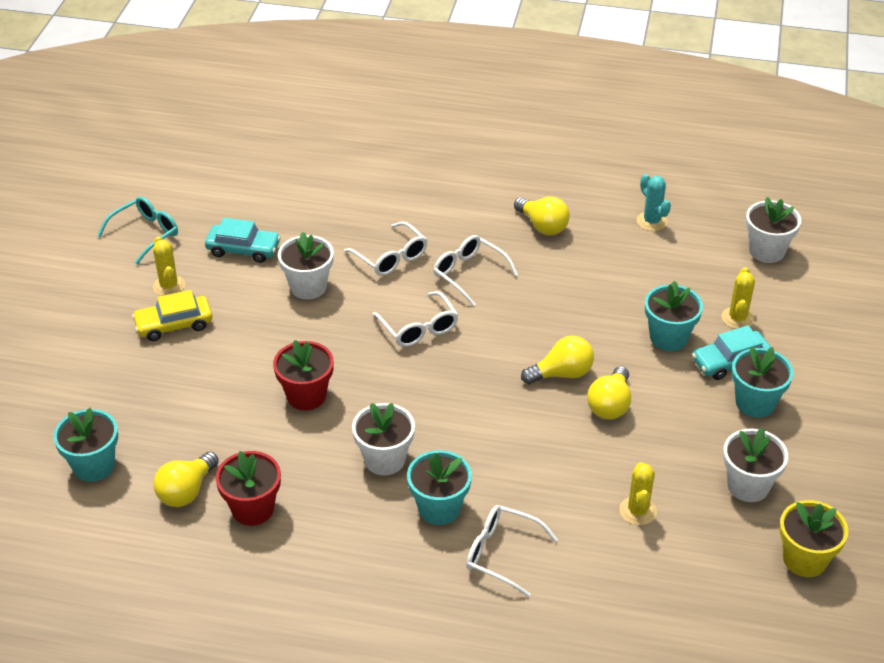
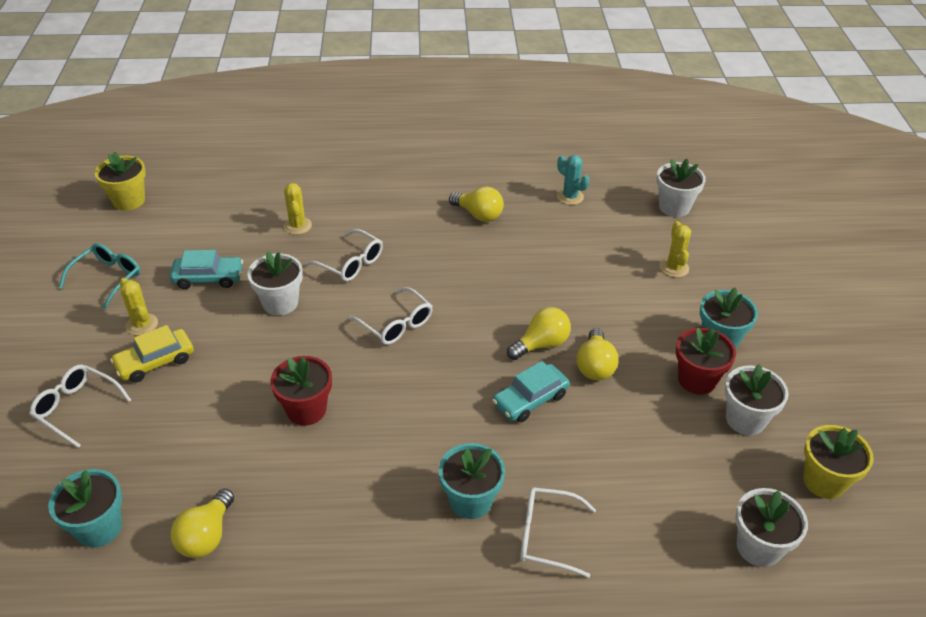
camera: 15 degrees left, 0 degrees up
(182, 155) = (129, 200): none -> yellow flower pot
(253, 509) = (281, 541): red flower pot -> red flower pot (697, 380)
(384, 459) = (402, 460): white flower pot -> white flower pot (758, 547)
(469, 273) = (427, 267): white glasses -> white glasses (76, 408)
(638, 511) = (658, 464): yellow cactus -> yellow cactus (297, 226)
(668, 337) = (622, 295): turquoise flower pot -> none
(730, 361) = (683, 307): turquoise car -> turquoise car (530, 399)

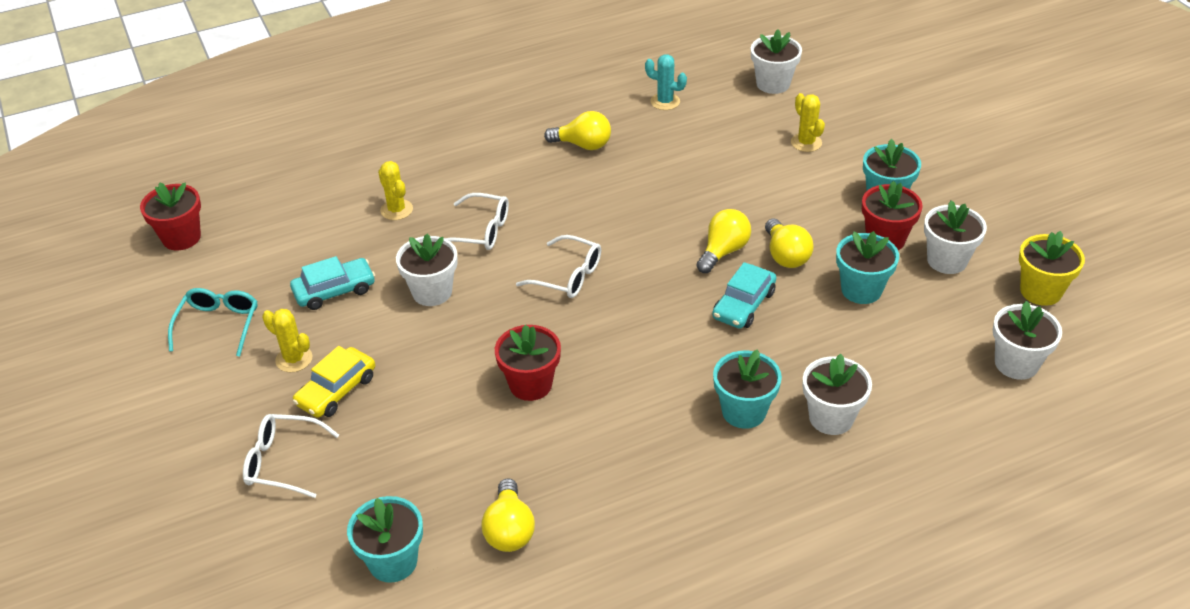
camera: 20 degrees left, 0 degrees up
(129, 200) = (181, 237): yellow flower pot -> red flower pot
(546, 536) = (831, 418): white glasses -> white flower pot
(646, 421) = (861, 290): none -> turquoise flower pot

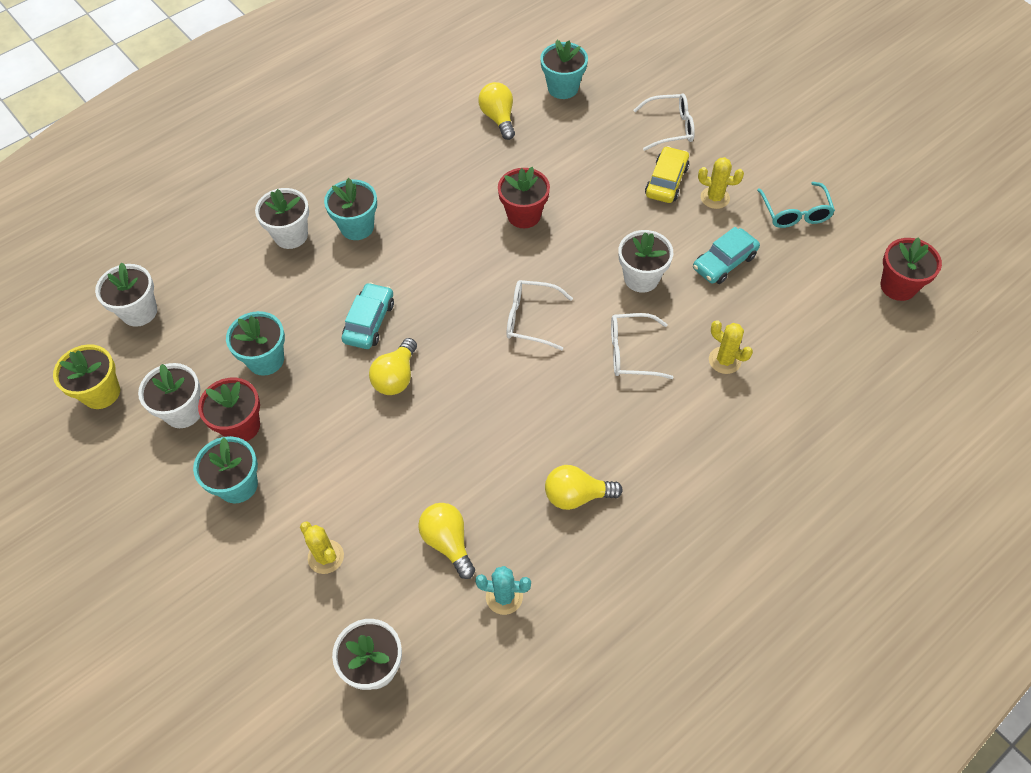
camera: 165 degrees right, 15 degrees up
(785, 256) = (337, 384): yellow light bulb -> yellow light bulb (448, 542)

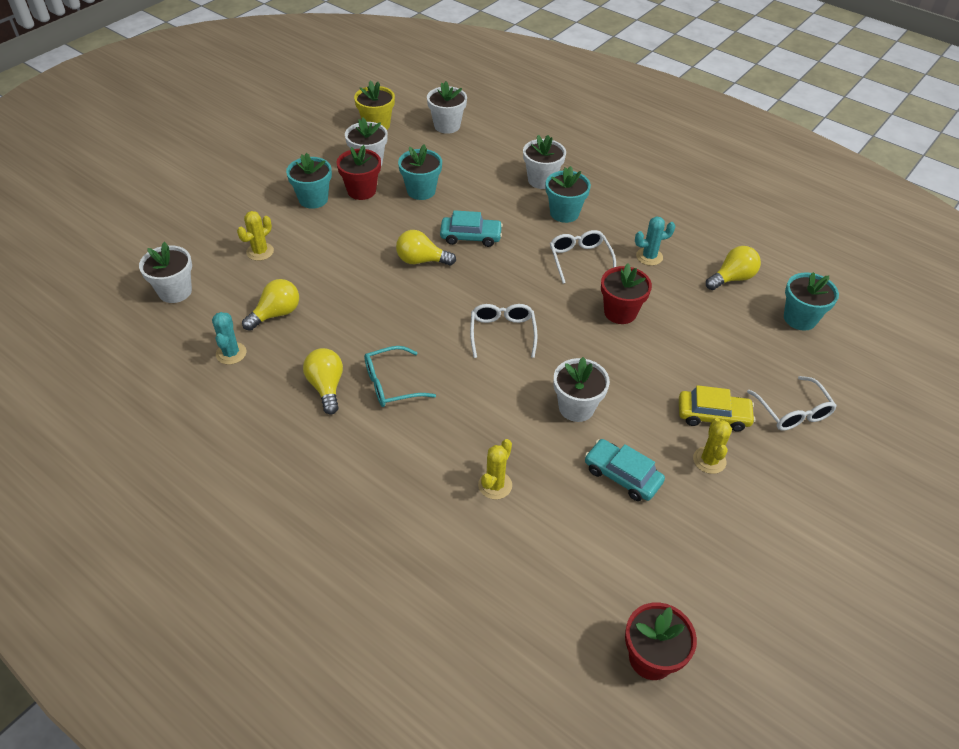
camera: 75 degrees right, 10 degrees down
(449, 172) = (649, 256): none -> turquoise cactus
(631, 352) = (485, 409): white glasses -> white glasses (579, 259)
(795, 213) = (721, 540): turquoise glasses -> turquoise glasses (391, 384)

